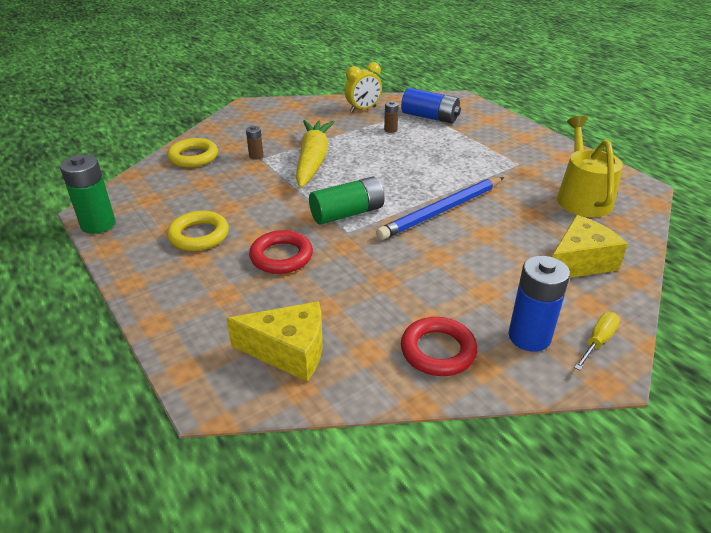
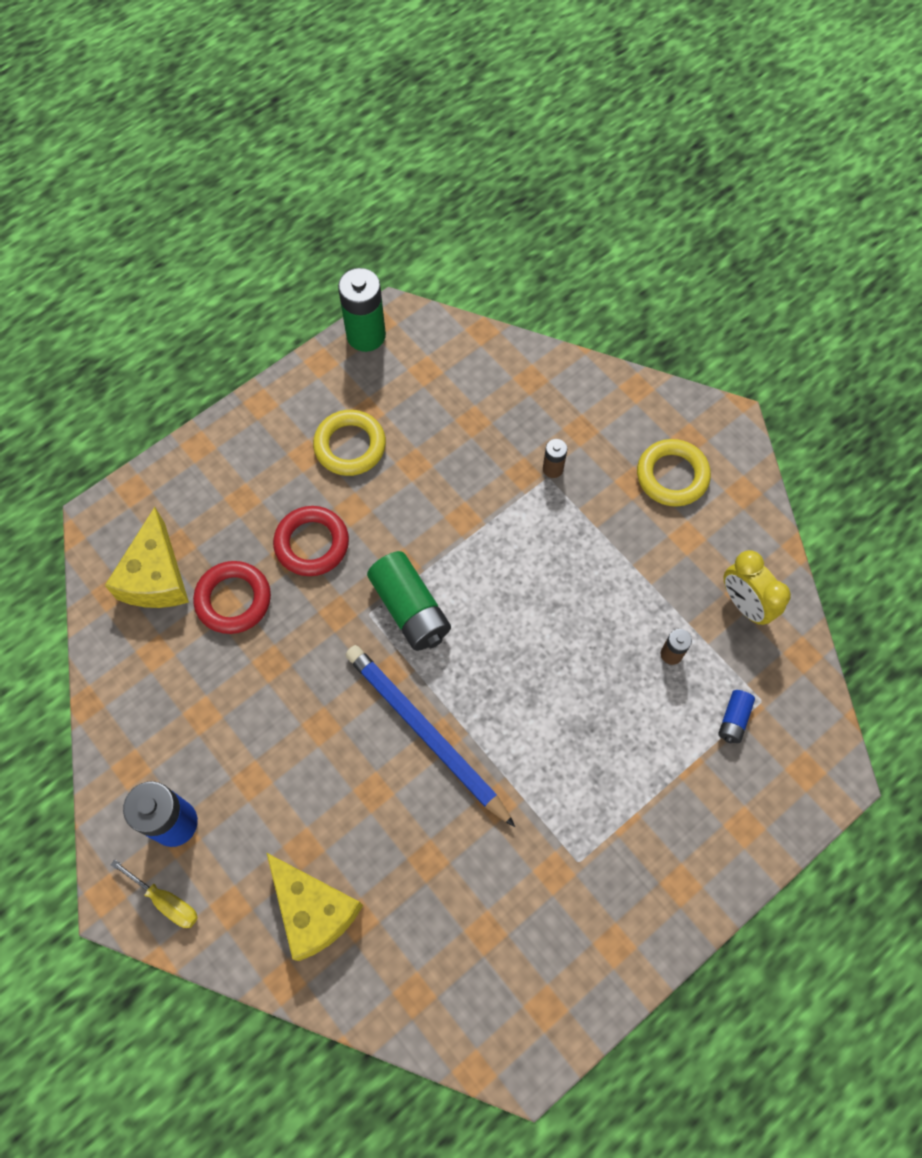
camera: 85 degrees right, 30 degrees up
(193, 157) = (540, 390): yellow ring -> yellow ring (672, 476)
(312, 160) = (549, 547): yellow carrot -> none
(430, 117) = (733, 719): blue battery -> blue battery, size x0.51
(438, 351) = (155, 722): red ring -> red ring (233, 600)
(582, 197) = (481, 949): yellow watering can -> none

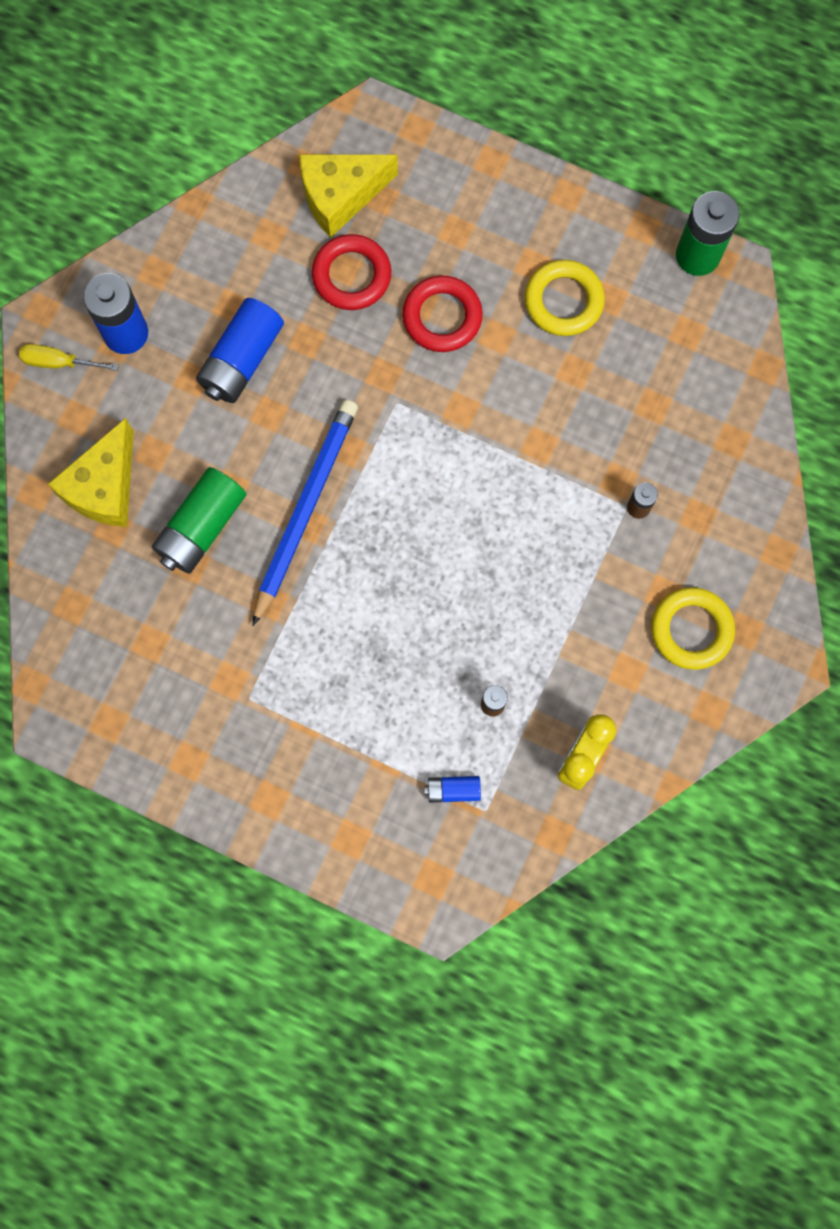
camera: 65 degrees right, 10 degrees up
(166, 901) = (58, 362): yellow screwdriver -> yellow screwdriver turned 90 degrees clockwise
(258, 727) = (242, 360): none -> blue battery
(410, 609) = (420, 438): green battery -> green battery (201, 527)

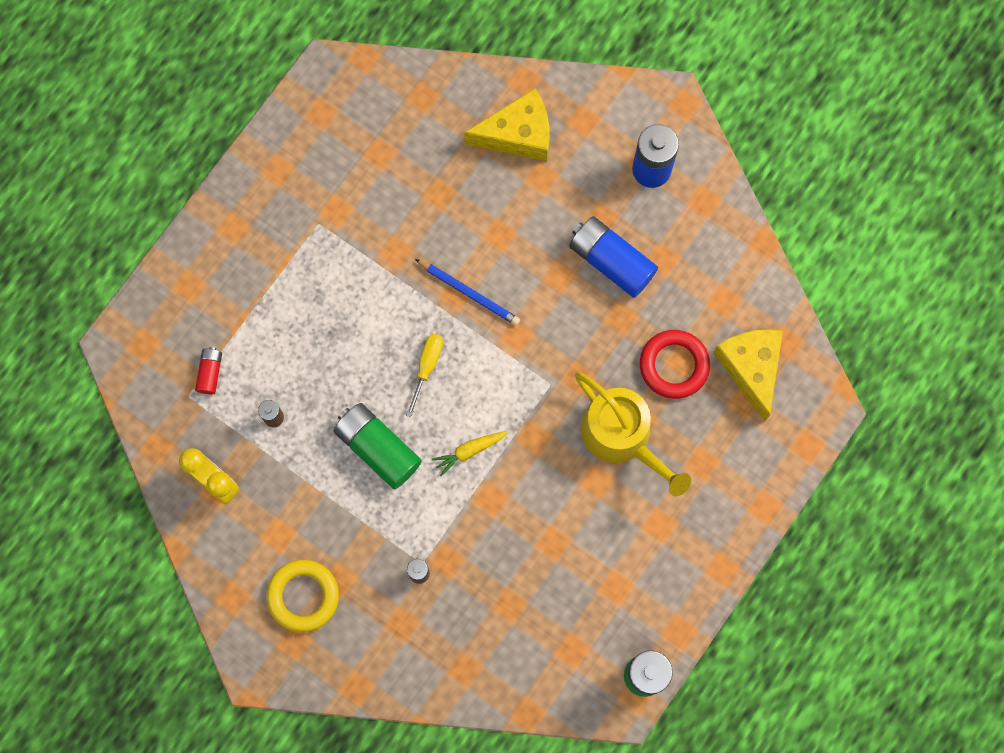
camera: 100 degrees right, 0 degrees up
(58, 362) = (634, 111): yellow screwdriver -> yellow screwdriver (427, 366)
(104, 487) = (518, 134): yellow cheese -> yellow cheese turned 135 degrees clockwise
(201, 527) = (469, 207): green battery -> green battery (378, 448)
(305, 509) = (469, 293): blue pencil -> blue pencil, size x0.58
(442, 317) = (622, 436): red ring -> yellow watering can
(453, 790) = (210, 373): blue battery -> red battery
(490, 477) = (469, 451): none -> yellow carrot
(563, 301) = (620, 546): yellow ring -> none

